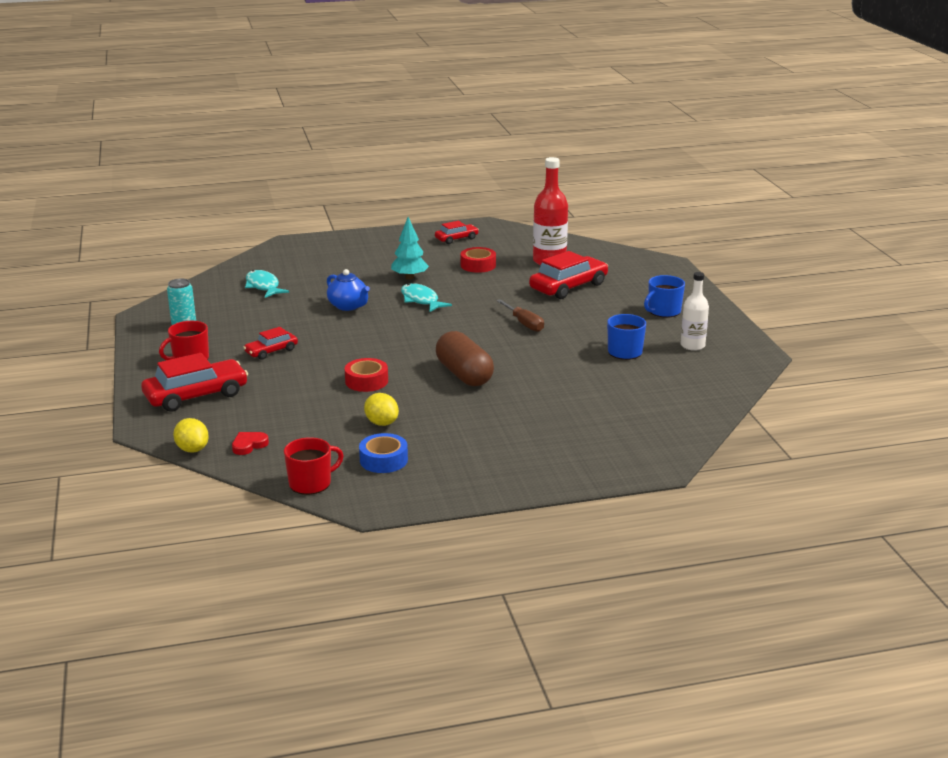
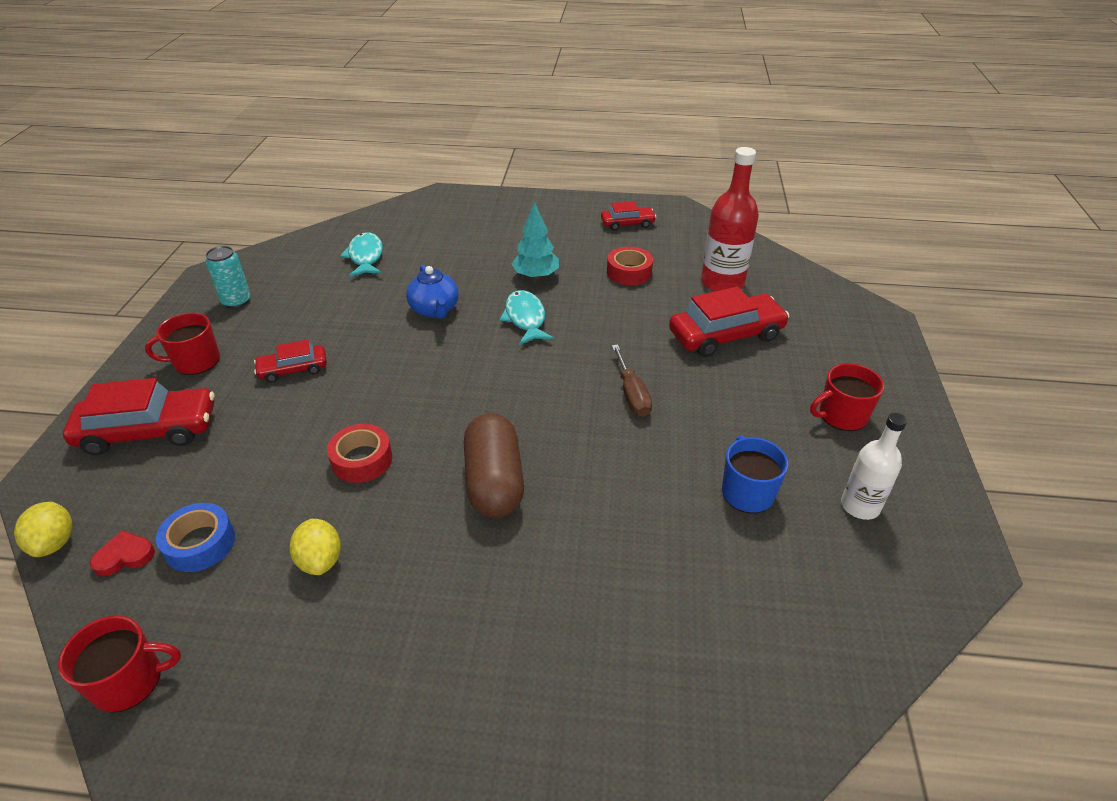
camera: 20 degrees right, 15 degrees up
(383, 460) = (263, 655): blue tape -> blue tape (200, 544)
(663, 311) = (841, 415): blue mug -> red mug

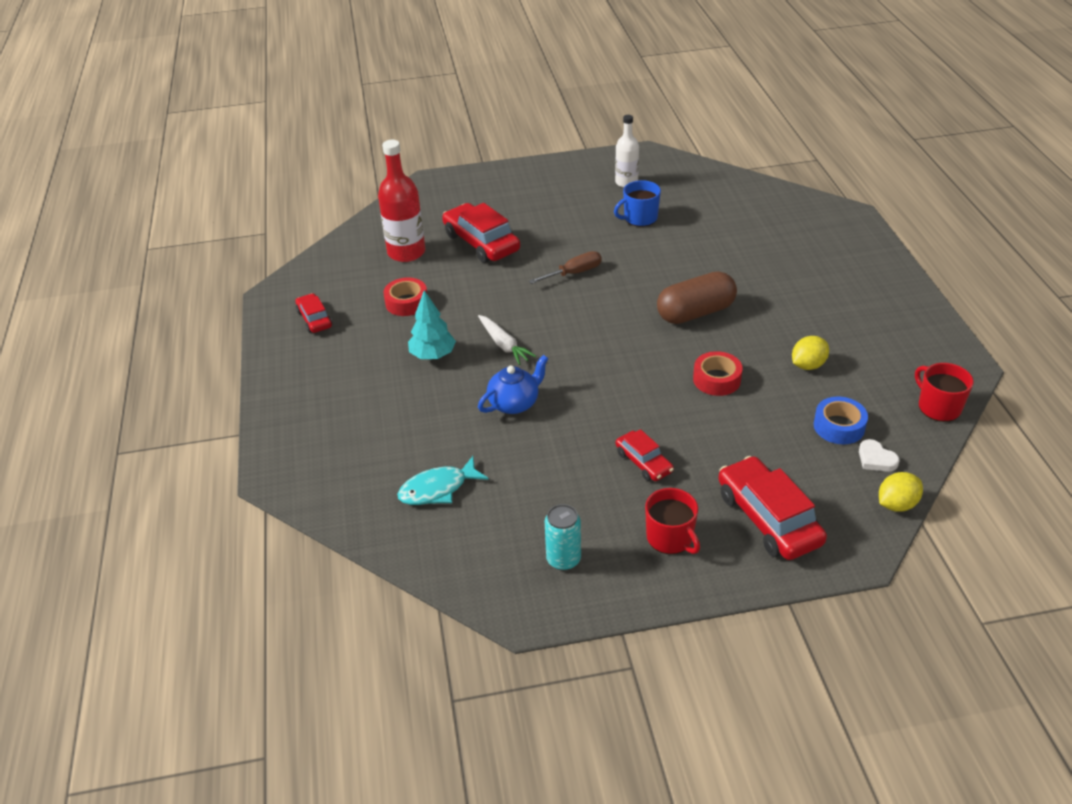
camera: 105 degrees left, 0 degrees up
(124, 556) = (876, 459): red heart -> white heart
(525, 319) = (504, 345): turquoise fish -> white carrot
(841, 415) = (550, 191): red mug -> none

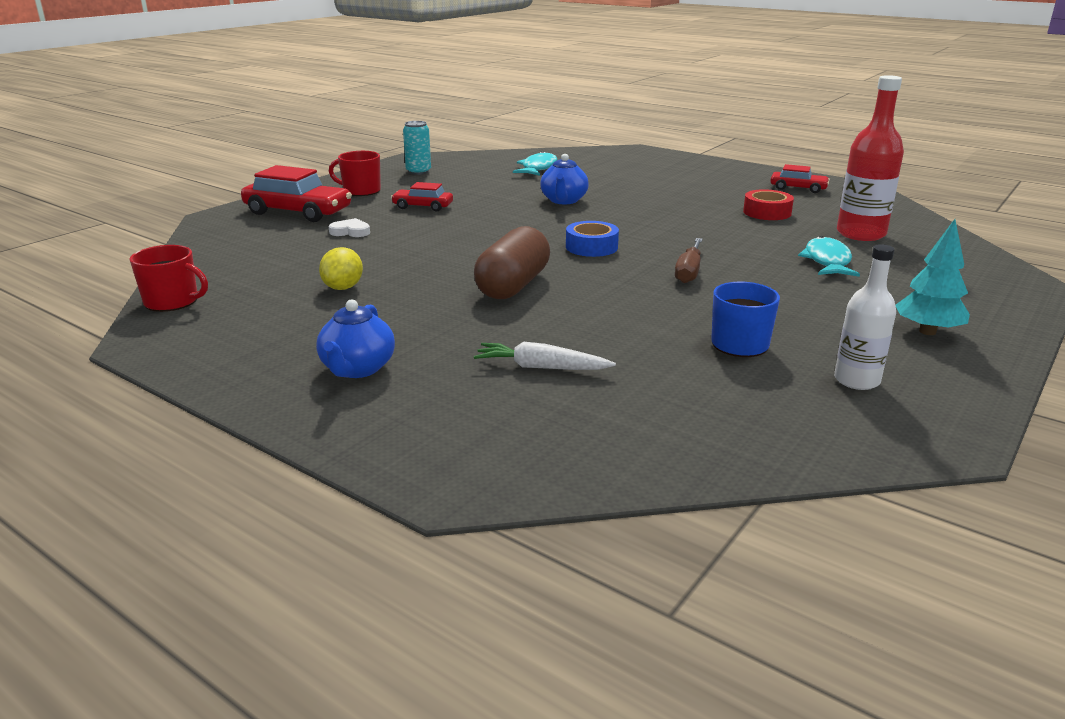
camera: 135 degrees right, 15 degrees down
(433, 355) = (673, 200): turquoise tree -> turquoise tree (927, 331)
(481, 242) = (827, 261): red car -> turquoise fish
(504, 345) = (637, 218): white carrot -> white carrot (541, 367)
(716, 379) = (424, 254): red tape -> none
(839, 426) = (275, 262): blue tape -> blue tape (591, 247)
(848, 288) = (357, 369): none -> blue teapot
(876, 459) = (226, 256): white heart -> white heart (350, 232)
(896, 504) = (193, 241): yellow lemon -> none

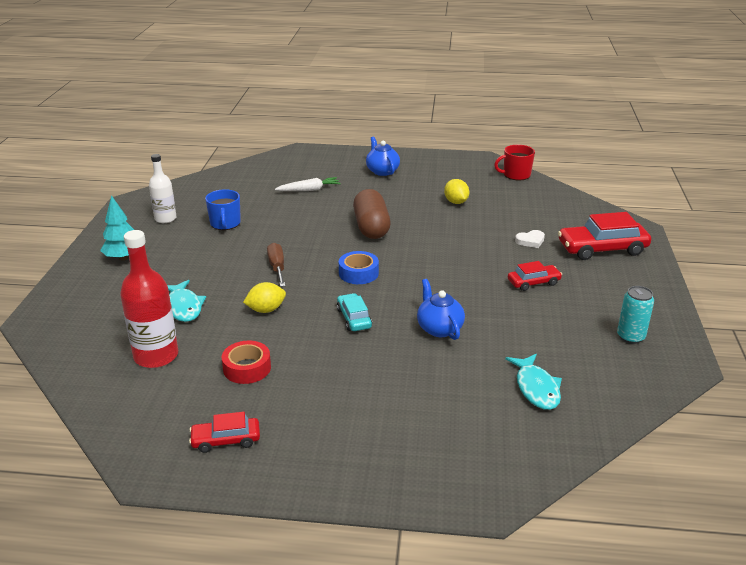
camera: 150 degrees right, 5 degrees up
(360, 191) = (615, 288): red mug -> none
(636, 219) = (354, 318): none -> turquoise car
(727, 241) = (266, 310): none -> yellow lemon

